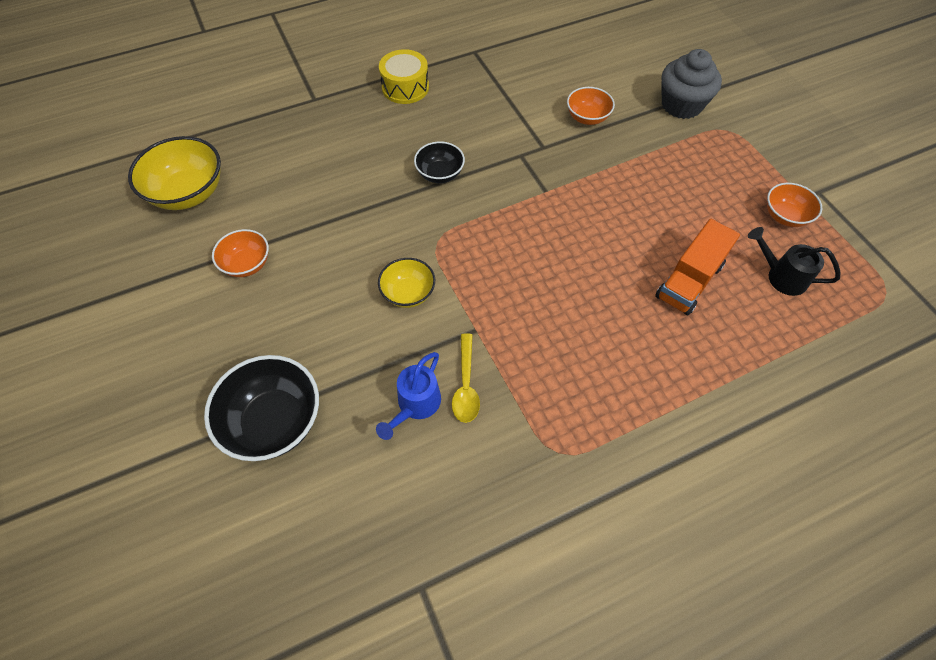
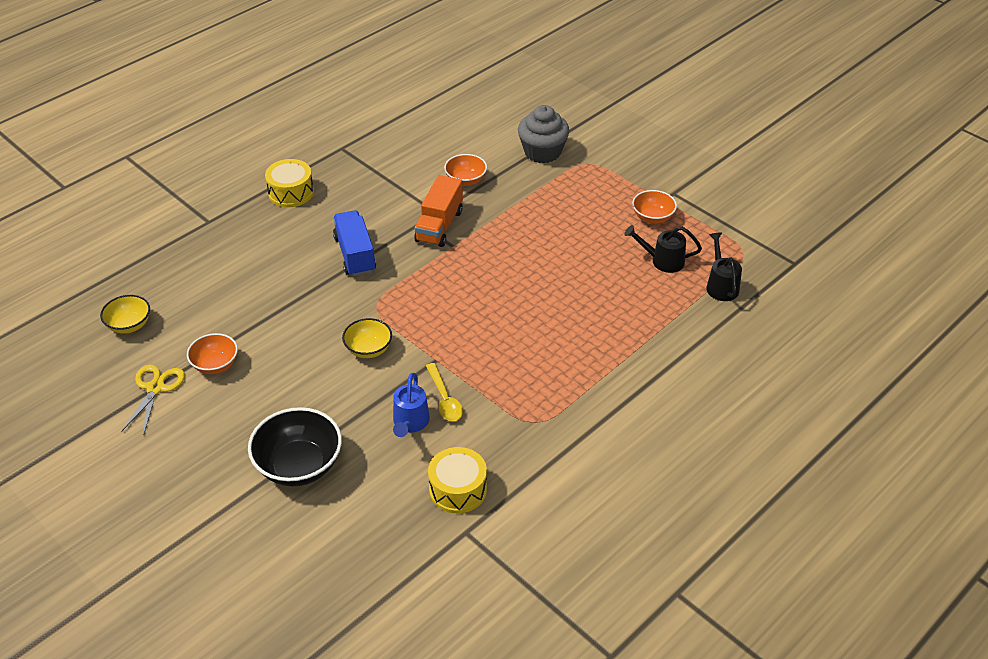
camera: 20 degrees left, 15 degrees down
(178, 274) = (155, 388): none -> yellow scissors
(189, 193) = (129, 325): yellow bowl -> yellow bowl, size x0.59
(434, 519) = (458, 489): none -> yellow drum
(440, 174) = (355, 254): black bowl -> blue truck
(689, 281) = (593, 282): orange truck -> orange truck (439, 226)
(846, 330) = (721, 285): none -> black watering can

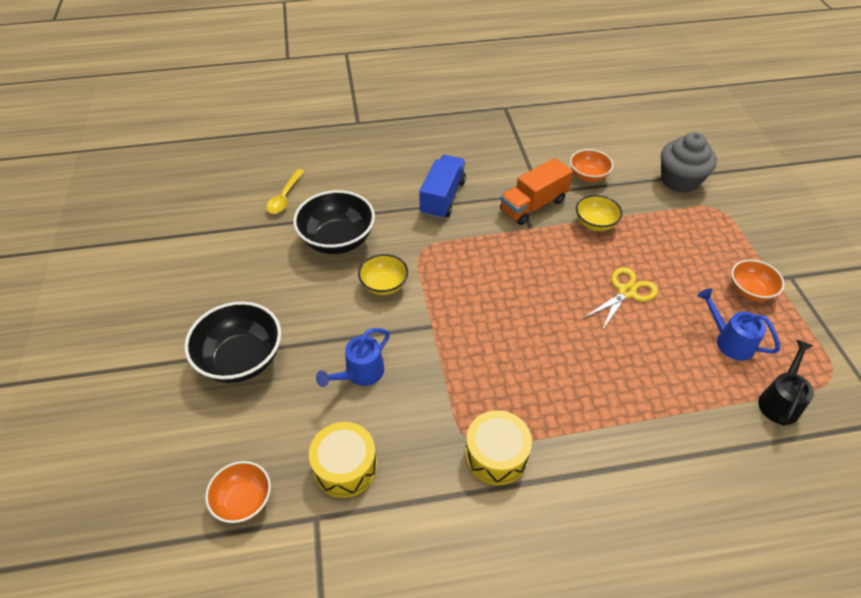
camera: 35 degrees right, 5 degrees up
(129, 325) = (234, 175): yellow bowl -> yellow bowl (595, 223)
(155, 388) = (205, 233): yellow scissors -> yellow scissors (626, 292)
(215, 365) = (261, 236): orange bowl -> orange bowl (243, 501)
(291, 192) = (436, 126): yellow drum -> yellow drum (496, 455)
(292, 334) = (337, 240): none -> black bowl
(444, 399) = (408, 367): yellow spoon -> yellow spoon (285, 197)
(662, 261) = (729, 341): black watering can -> blue watering can

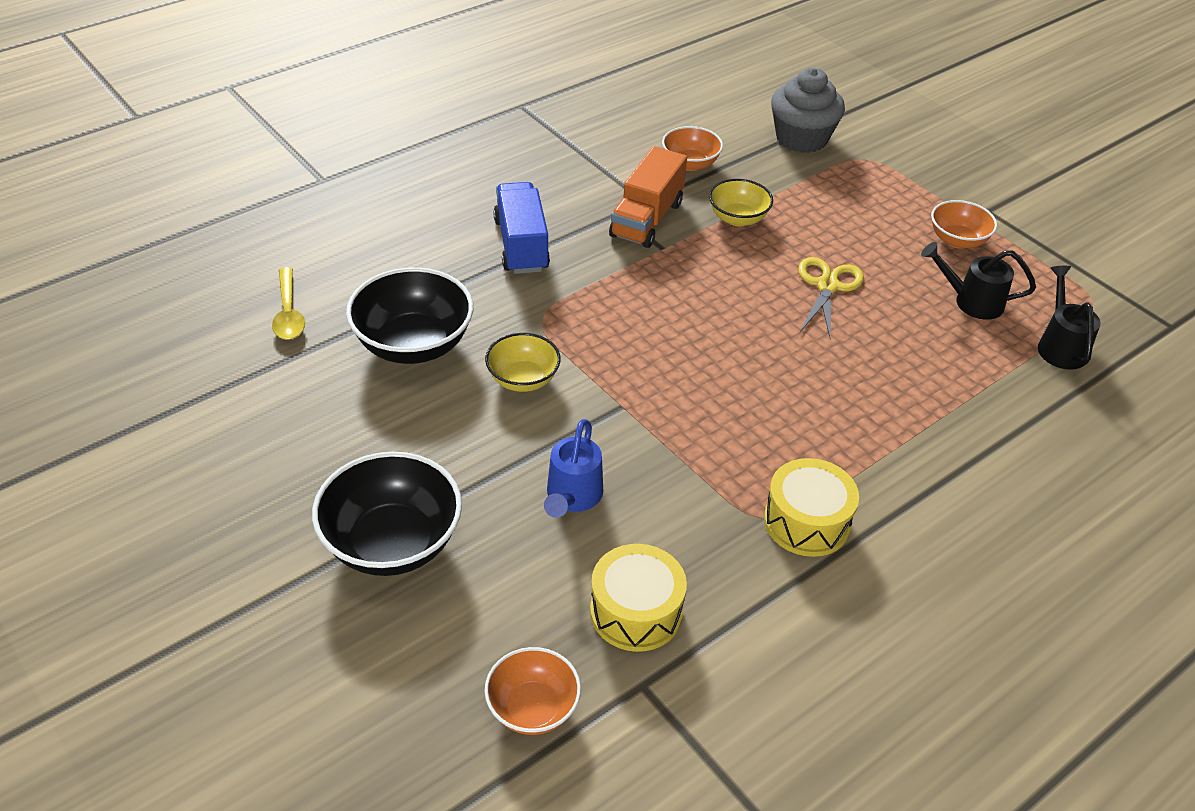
camera: 30 degrees left, 5 degrees down
(729, 341) = (971, 301): blue watering can -> black watering can

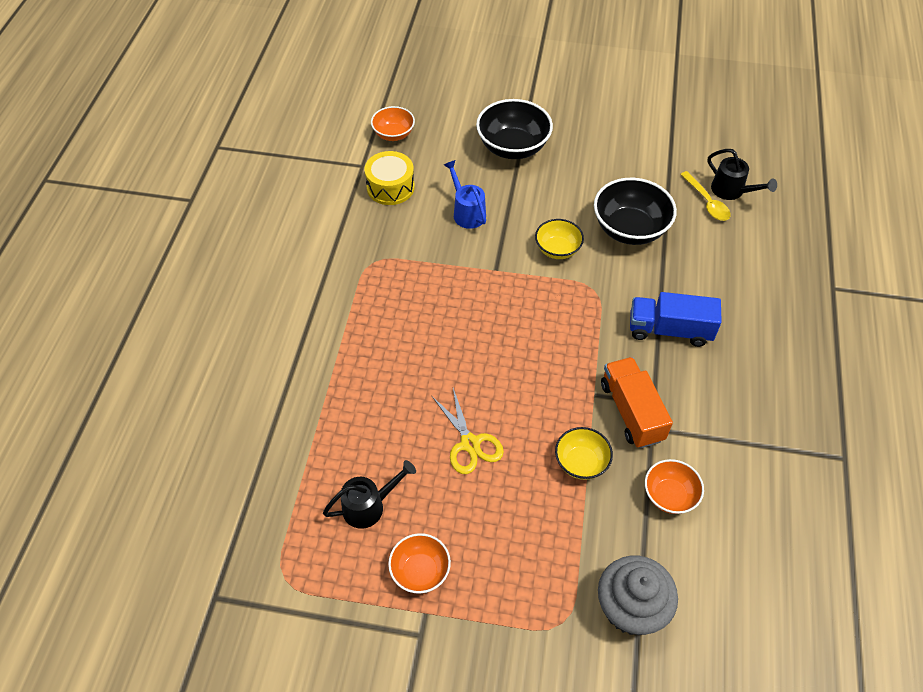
camera: 140 degrees right, 10 degrees up
(288, 313) = (706, 202): yellow spoon -> yellow spoon turned 150 degrees counterclockwise
(521, 245) = (669, 330): blue truck -> blue truck turned 150 degrees clockwise
(806, 522) = (353, 273): yellow drum -> none
(1060, 346) = (287, 508): black watering can -> black watering can (731, 191)

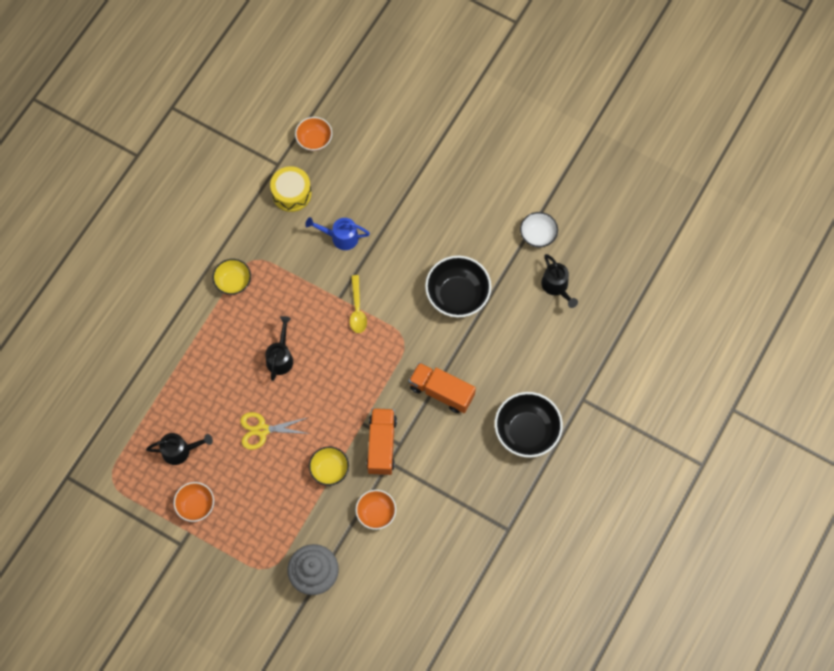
camera: 20 degrees right, 15 degrees up
(454, 352) = (280, 357): none -> black watering can
(467, 212) = (340, 237): blue watering can -> blue watering can turned 75 degrees counterclockwise
(470, 443) = (262, 430): yellow scissors -> yellow scissors turned 90 degrees clockwise
(513, 147) = (404, 185): black bowl -> black bowl (526, 431)
(557, 249) = (393, 295): yellow bowl -> yellow bowl (233, 282)
(669, 330) = (441, 392): blue truck -> orange truck
(681, 152) = (537, 235): none -> white bowl
(706, 202) = (531, 290): yellow spoon -> yellow spoon (357, 309)

